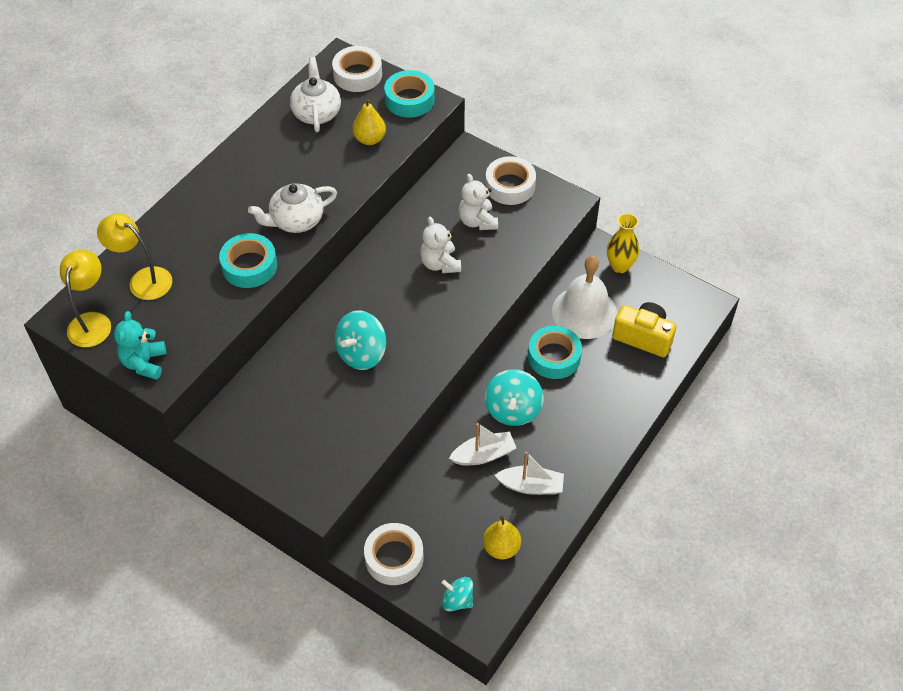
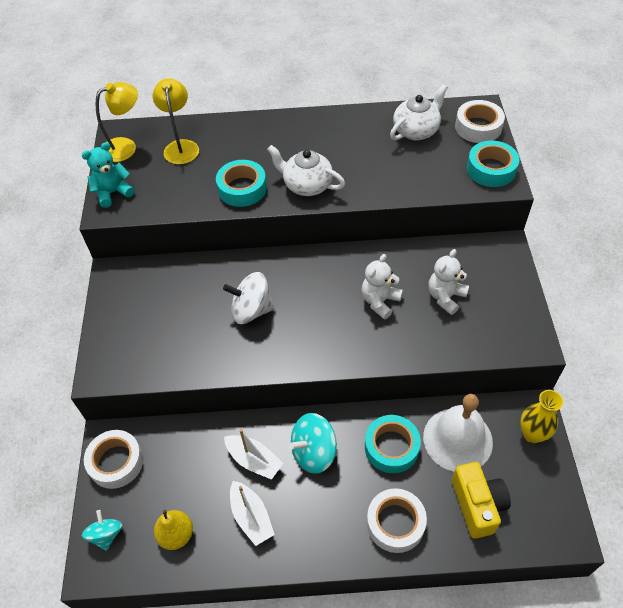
camera: 55 degrees right, 0 degrees up
(361, 353) = (251, 310): turquoise spinning top -> white spinning top
(369, 139) = (426, 173): yellow pear -> none
(510, 186) = (504, 294): white tape -> white tape (395, 523)

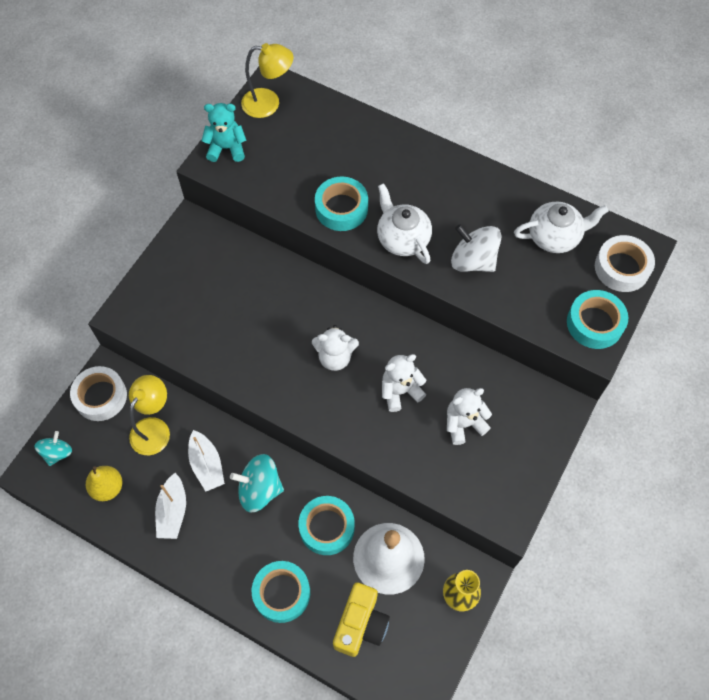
camera: 30 degrees right, 10 degrees up
(181, 146) = (318, 130): yellow lamp -> yellow lamp (154, 428)
(251, 310) = (282, 331): white spinning top -> white spinning top (473, 260)
(309, 306) = (335, 357): none -> white teddy bear
(395, 523) = (281, 593): white tape -> turquoise tape

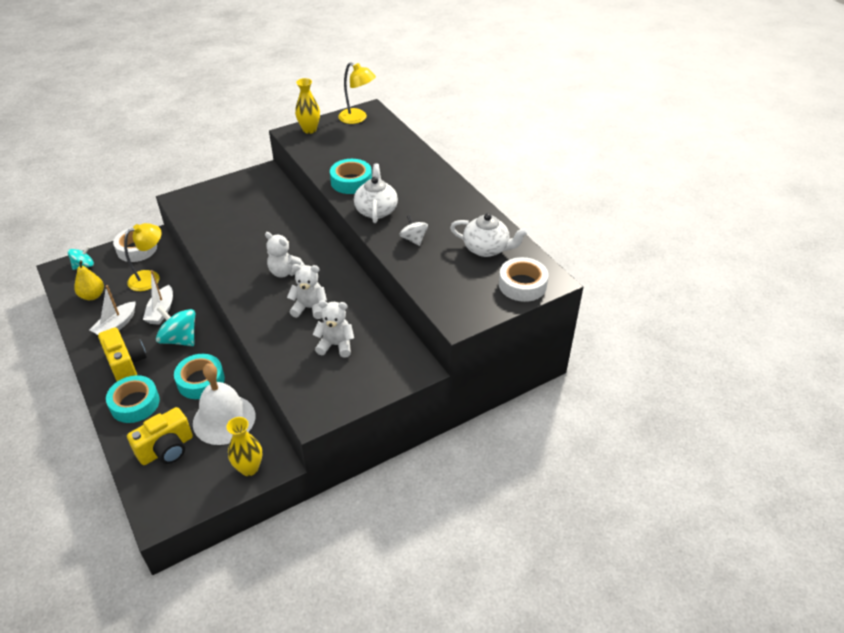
camera: 30 degrees right, 20 degrees down
(226, 148) = (309, 130): turquoise teddy bear -> yellow vase
(228, 552) = (126, 363): none -> yellow camera
(473, 260) = (413, 239): white spinning top -> white spinning top, size x0.63
(594, 323) = (470, 307): turquoise tape -> none

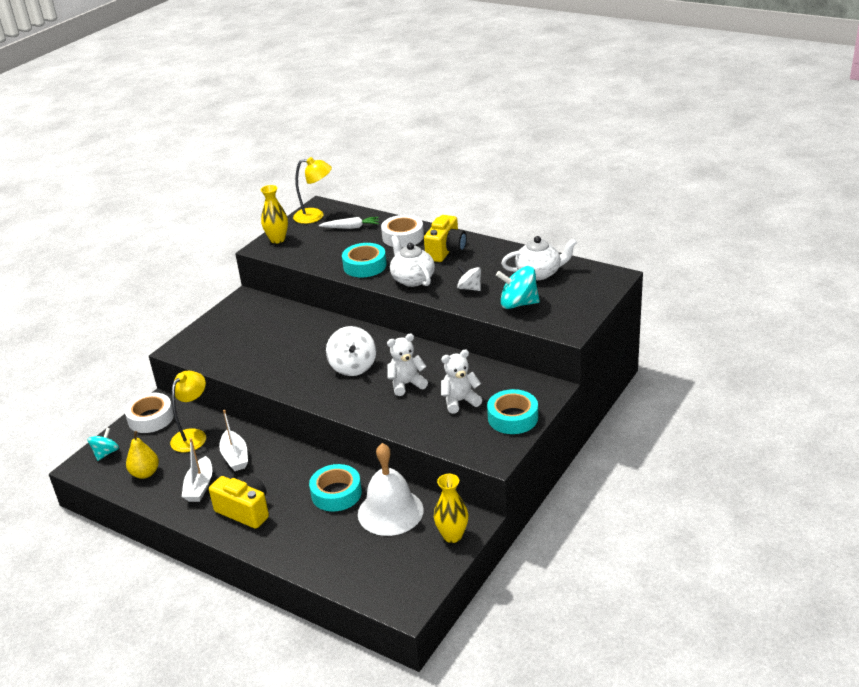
camera: 25 degrees left, 10 degrees down
(135, 403) = (289, 537): turquoise tape -> turquoise tape (513, 418)
(166, 449) = (359, 556): yellow camera -> yellow camera (446, 251)
(180, 339) = (279, 471): turquoise spinning top -> turquoise spinning top (518, 304)
(285, 272) = (353, 367): white teddy bear -> white spinning top
(375, 140) = (351, 227): none -> white carrot
(522, 285) = (594, 287): white tape -> white tape (403, 237)

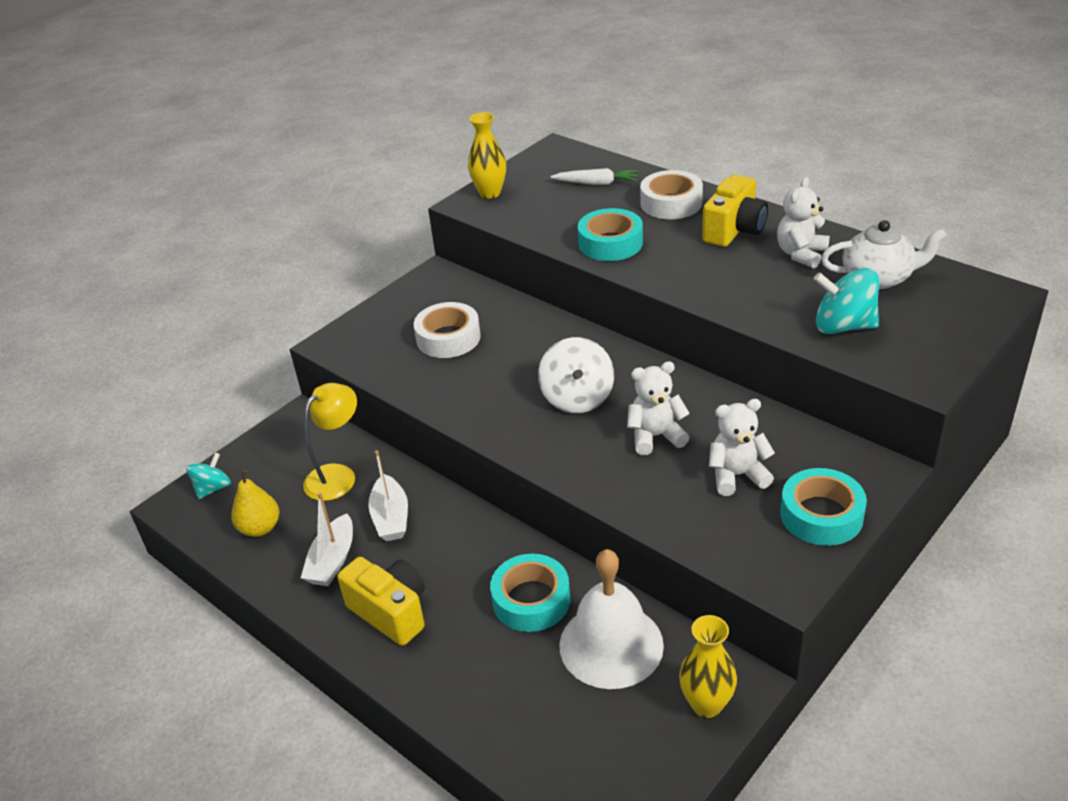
camera: 10 degrees right, 5 degrees up
(151, 418) = (284, 440): white tape -> white tape (448, 338)
(315, 216) = (548, 163): yellow lamp -> none
(412, 279) = (680, 270): white teapot -> none
(469, 288) = (767, 293): white spinning top -> none
(490, 262) = (801, 254): none -> white teddy bear

